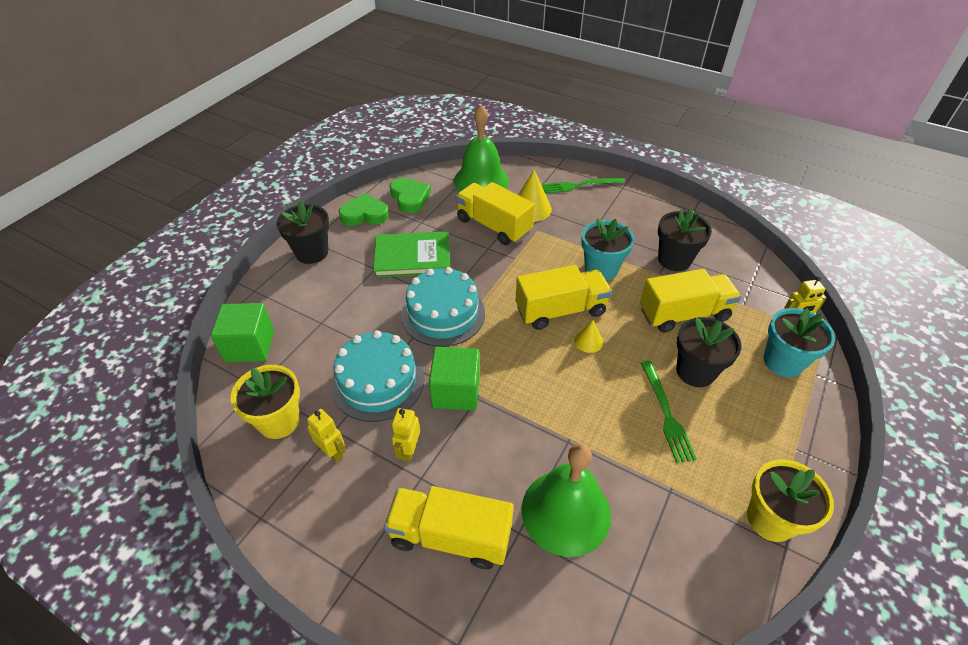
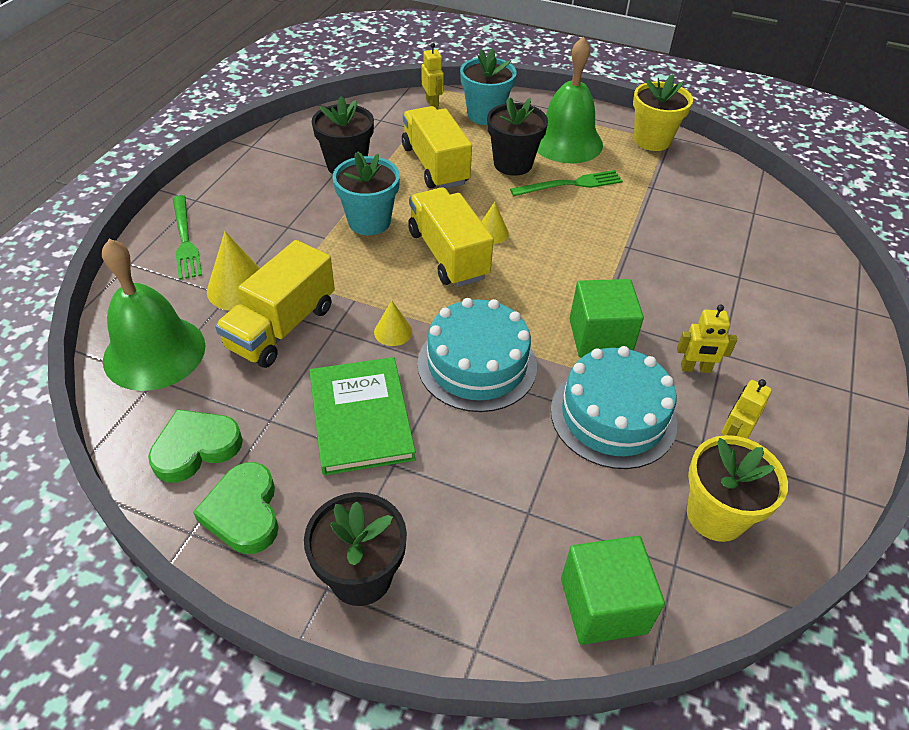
camera: 100 degrees left, 0 degrees up
(450, 536) = (770, 322): yellow truck -> none
(481, 275) = (393, 331): none -> yellow cone
(566, 511) = (704, 247): green bell -> green bell (566, 142)

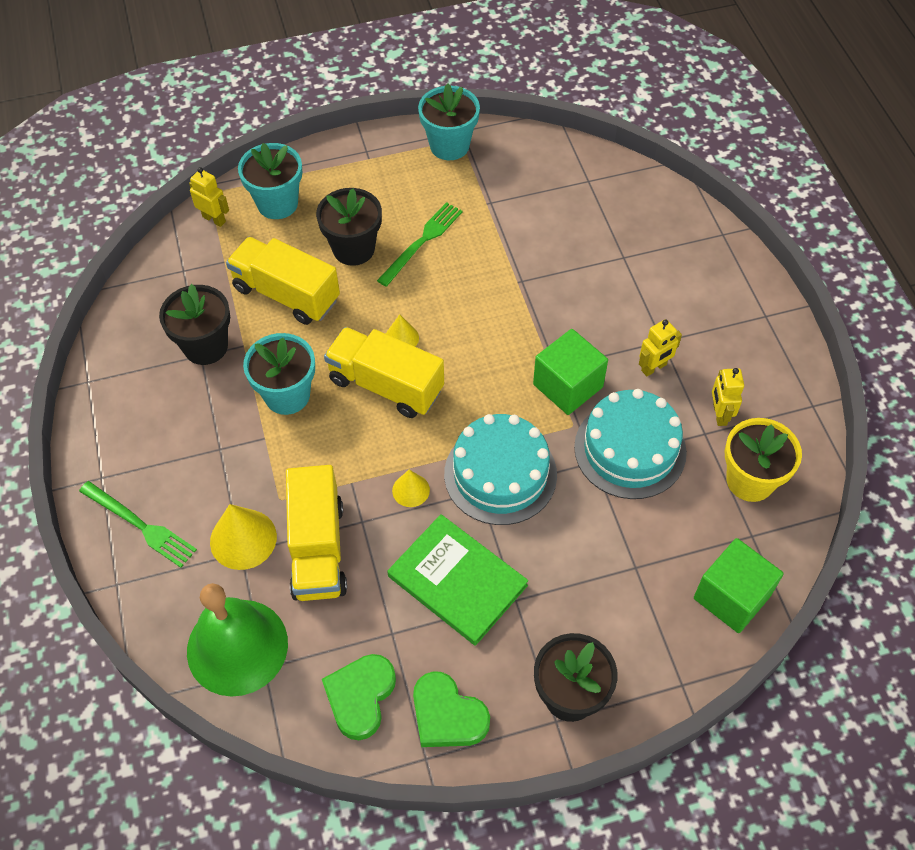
camera: 35 degrees left, 10 degrees up
(566, 142) = (378, 193): green bell -> none
(652, 140) = (449, 146): yellow flower pot -> turquoise flower pot

